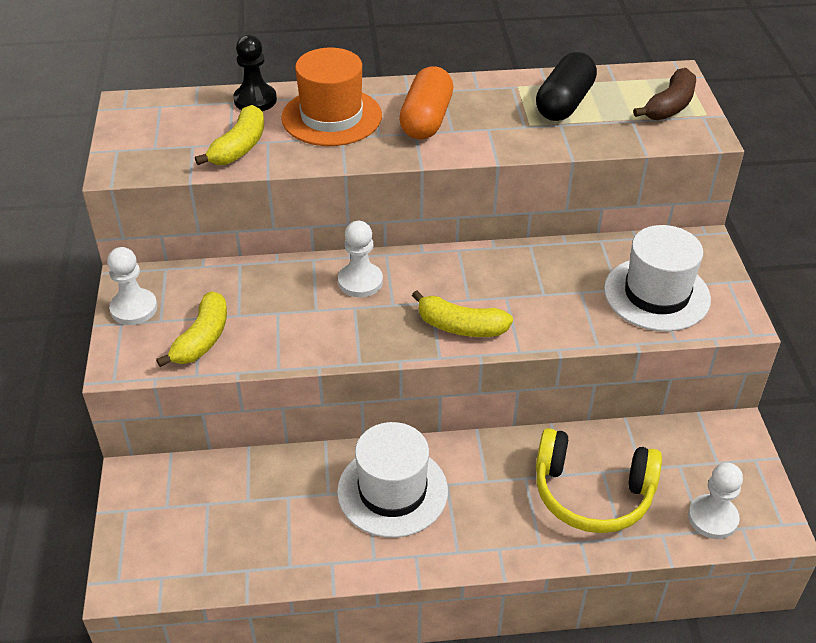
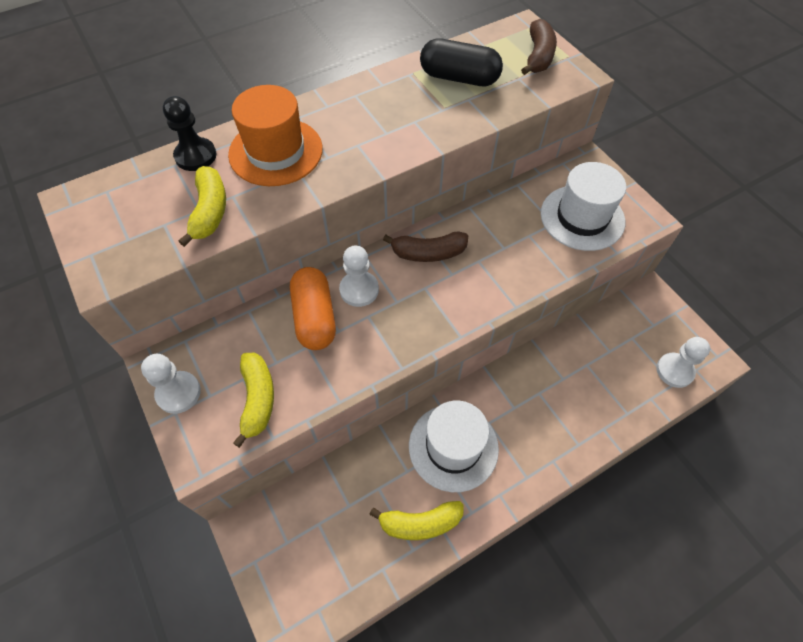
camera: 25 degrees left, 15 degrees up
(426, 120) = (359, 129): orange capsule -> orange capsule (314, 317)
(455, 272) = (428, 253): none -> brown banana
(460, 326) = (460, 301): yellow banana -> yellow banana (420, 523)
(564, 103) = (459, 78): black capsule -> black capsule turned 75 degrees counterclockwise
(592, 493) = (590, 386): yellow headphones -> none

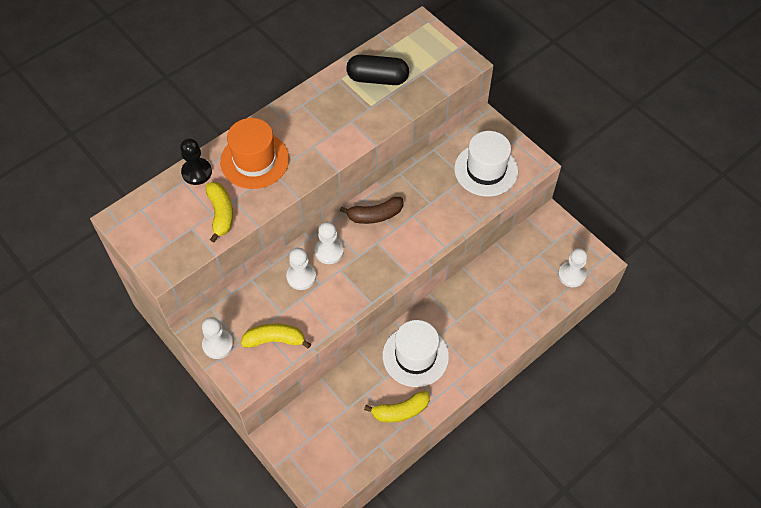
camera: 10 degrees left, 0 degrees up
(257, 399) = (275, 340): yellow banana -> yellow banana turned 75 degrees counterclockwise
(314, 317) = (301, 277): orange capsule -> white pawn
(538, 56) = (434, 51): brown banana -> none

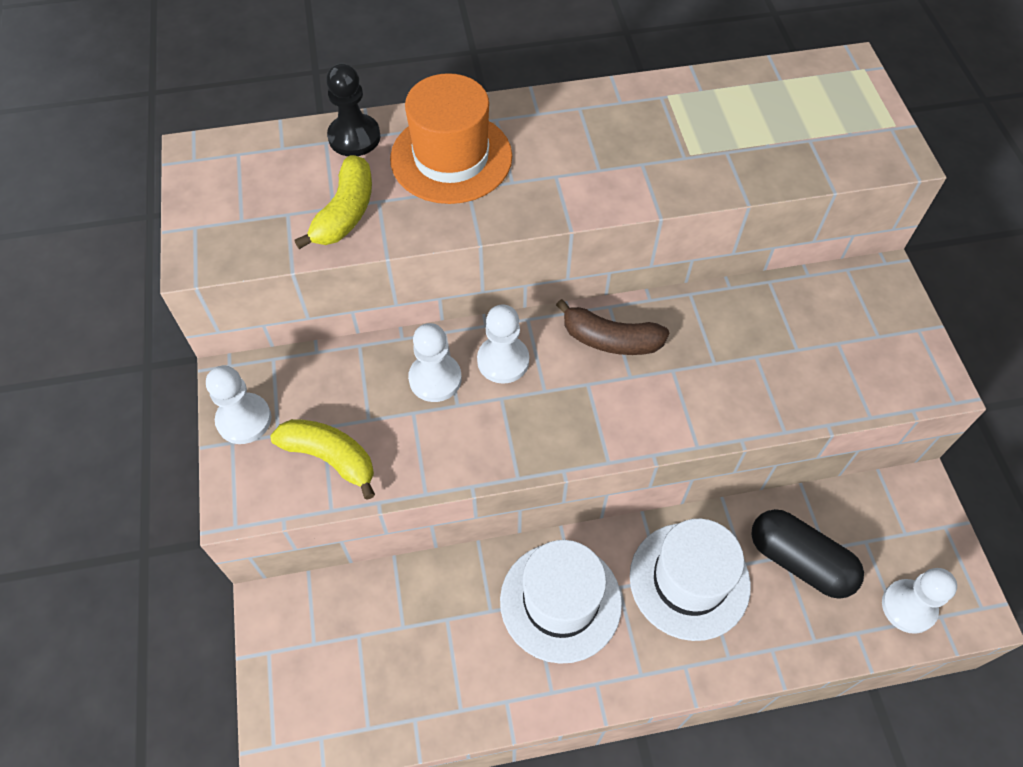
camera: 30 degrees right, 0 degrees up
(377, 79) = (726, 119): black capsule -> black capsule (799, 561)
(400, 411) = (481, 681): yellow banana -> none
(486, 170) = (841, 353): white hat -> white hat (689, 580)

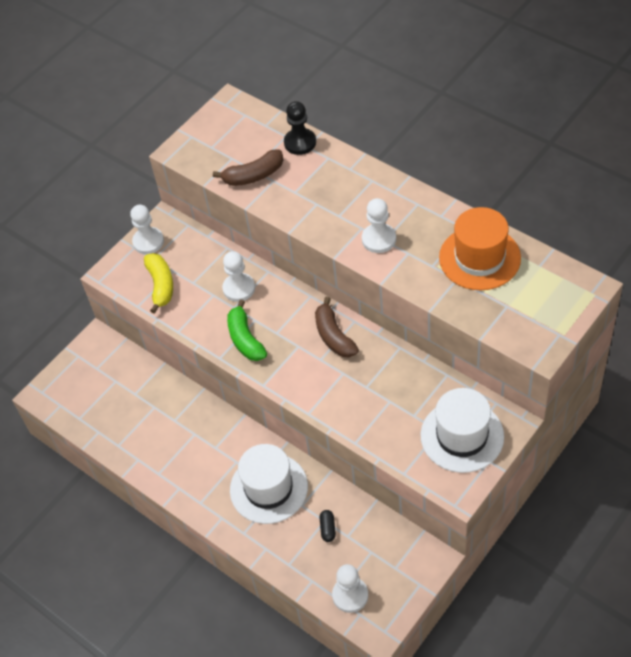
camera: 55 degrees right, 5 degrees down
(345, 213) = (253, 175): yellow banana -> brown banana
(451, 158) = (328, 184): orange hat -> orange hat (479, 258)
(503, 361) = (276, 305): white pawn -> white pawn (379, 239)
(519, 429) = (245, 339): none -> green banana
(560, 601) = (205, 443): white hat -> white hat (462, 436)
(799, 561) = (328, 529): black capsule -> black capsule, size x0.44

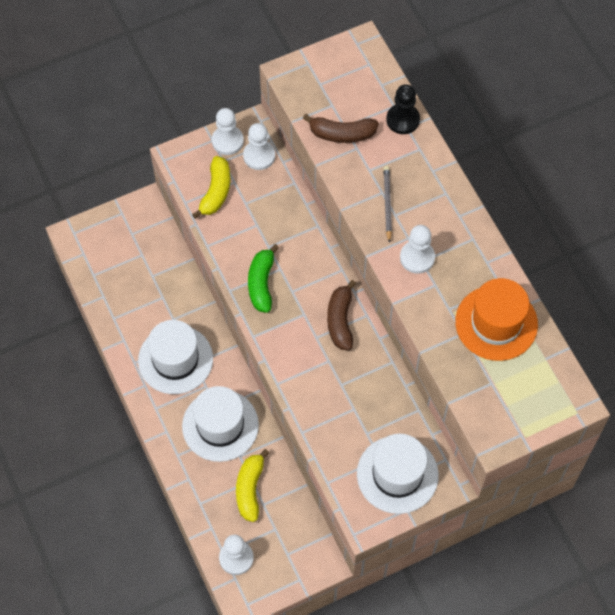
camera: 20 degrees right, 10 degrees up
(195, 453) = (175, 359): none -> white hat
(239, 288) = (283, 230): white pawn -> white pawn (259, 156)
(326, 210) = (387, 204): none -> grey pencil
(328, 529) = (250, 489): black capsule -> yellow banana

